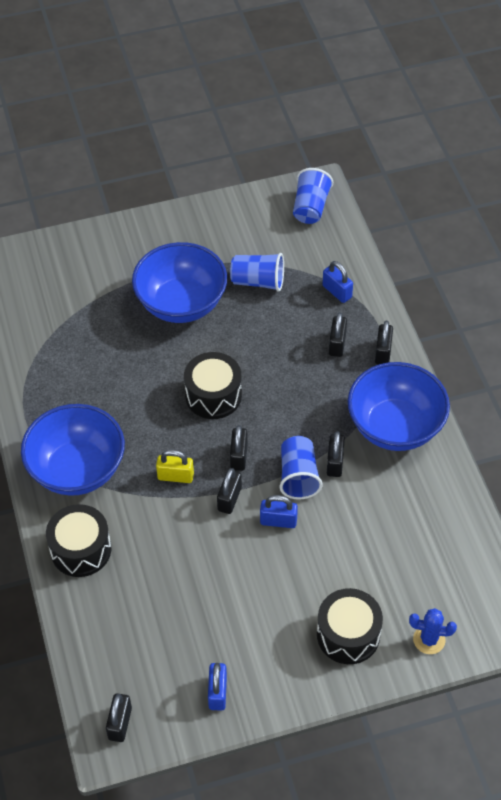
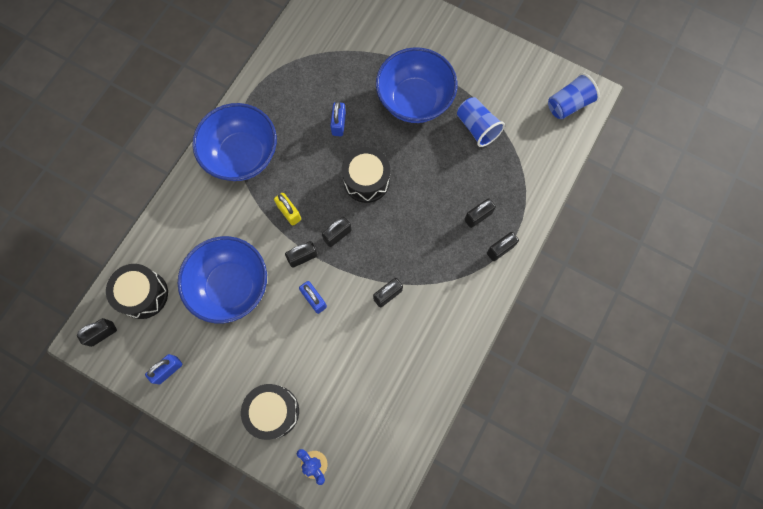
camera: 45 degrees right, 20 degrees up
(81, 549) = (192, 208): black drum -> black drum (143, 294)
(298, 476) = (357, 282): blue cup -> none
(337, 292) = (518, 180): blue padlock -> blue padlock (338, 124)
(395, 427) = (450, 307): blue bowl -> blue bowl (231, 286)

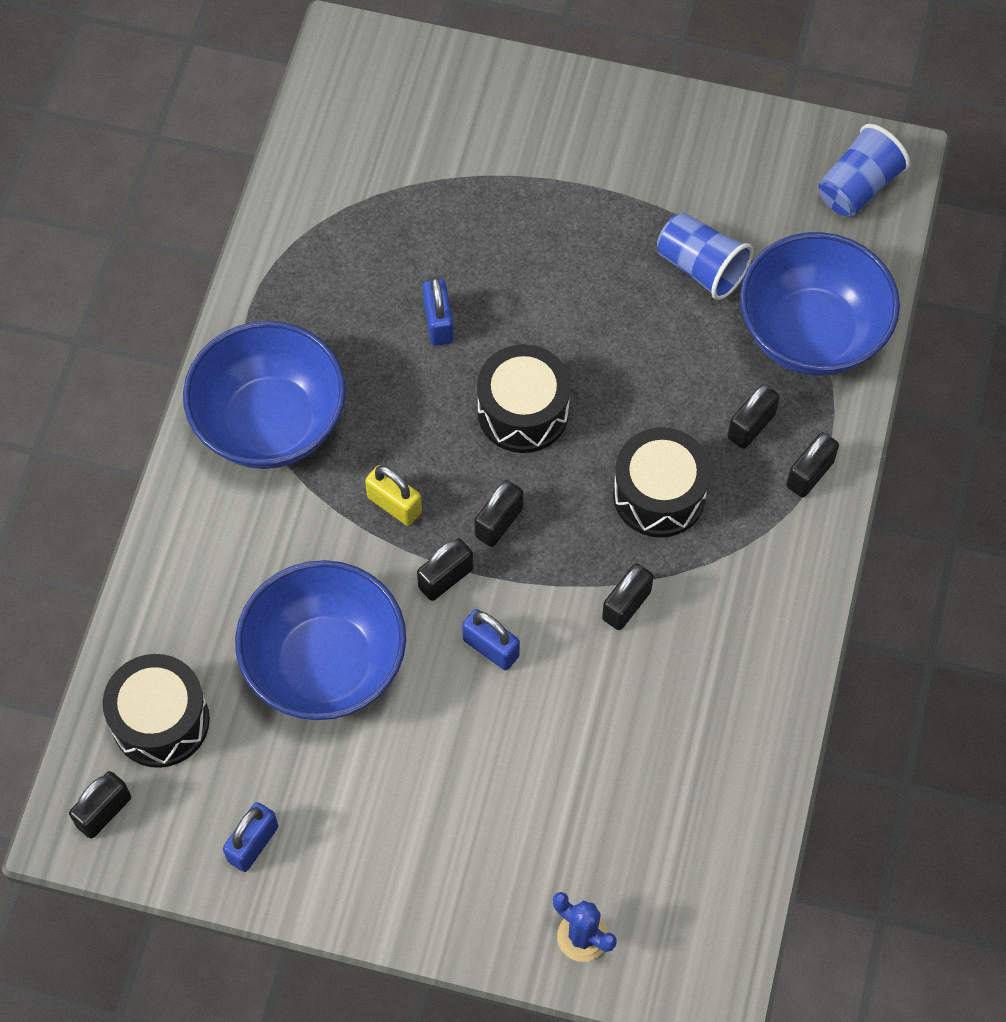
camera: 15 degrees left, 10 degrees down
(273, 411) = (477, 865): black drum -> black drum (659, 495)
(414, 100) = (569, 246): blue bowl -> blue bowl (811, 333)

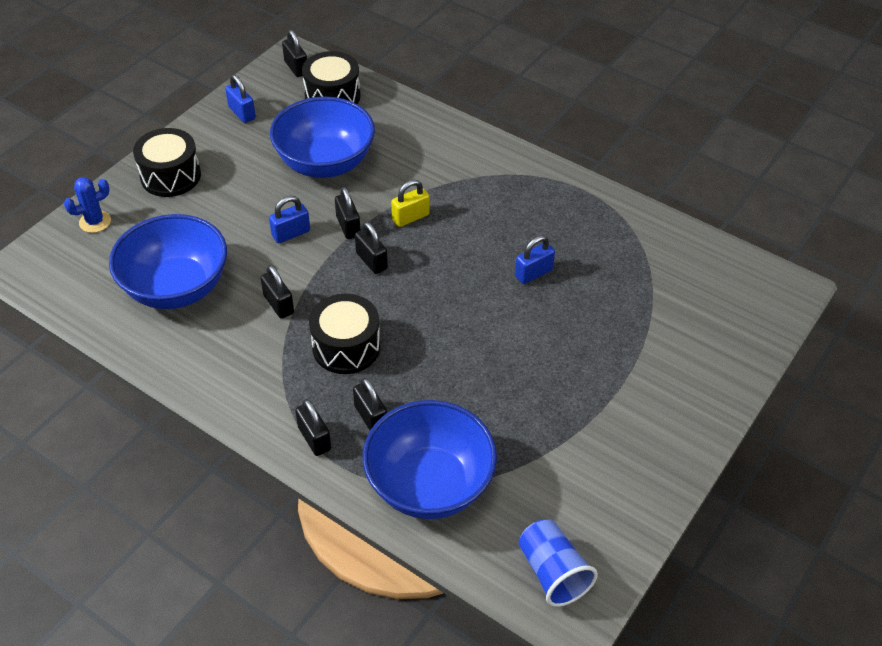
camera: 110 degrees right, 15 degrees down
(270, 423) = (495, 179): blue bowl -> blue bowl (176, 288)
(438, 322) = (533, 273): blue padlock -> blue padlock turned 45 degrees counterclockwise
(523, 412) = (445, 296): black drum -> black drum (170, 176)
(701, 268) = (517, 434): blue cup -> none

